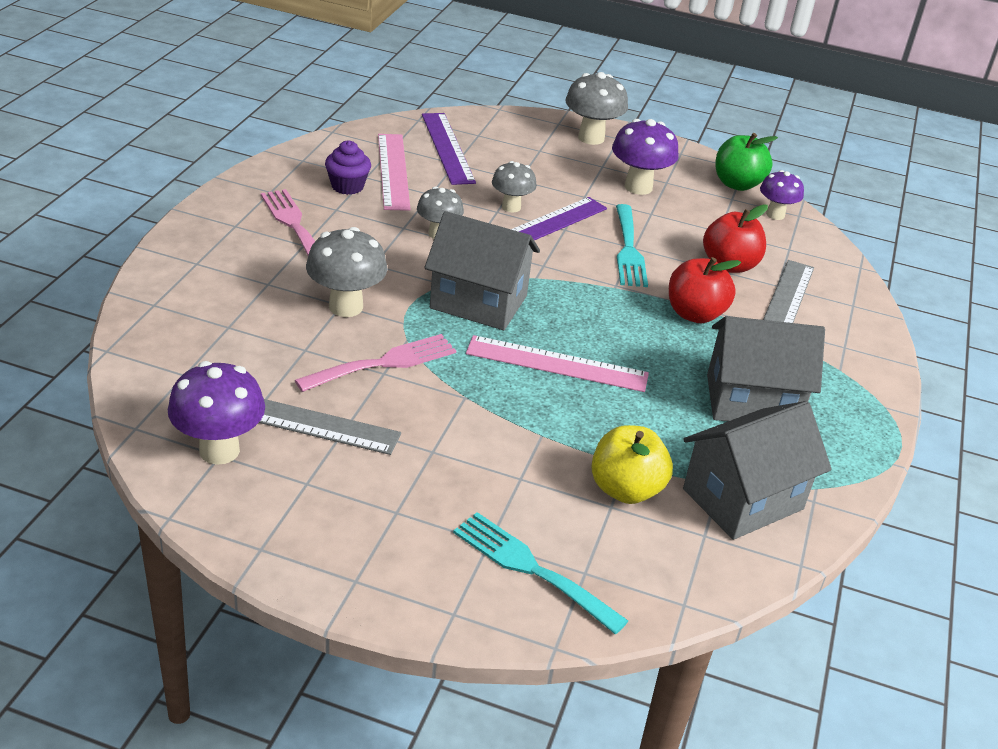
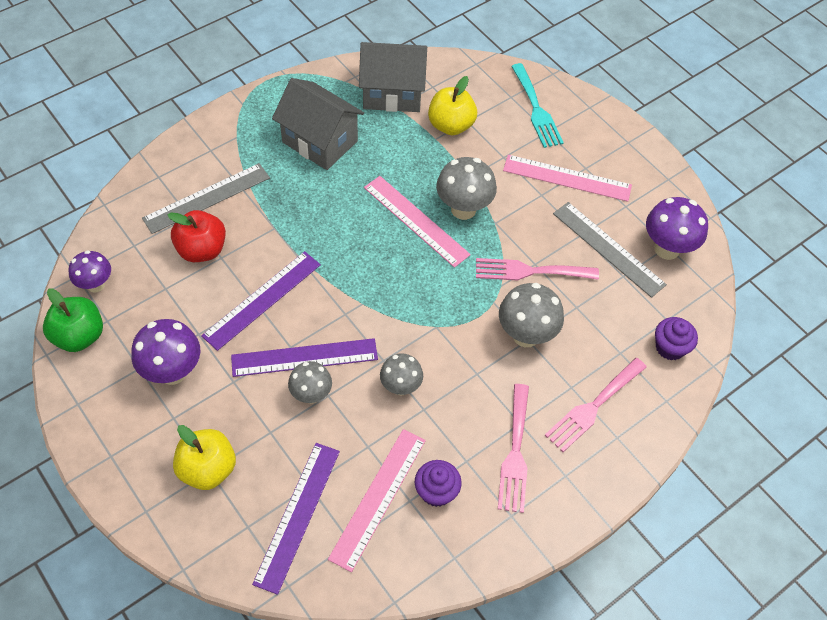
camera: 145 degrees left, 20 degrees up
(169, 349) = (670, 347): none -> purple cupcake
(235, 276) = (593, 407): none -> pink fork
(413, 486) = (567, 178): none -> pink ruler
(478, 302) = (425, 297): grey house -> none
(541, 150) = (208, 469): none -> yellow apple
(591, 138) = (138, 468): grey mushroom -> grey mushroom (463, 209)
(629, 250) = (262, 300): turquoise fork -> purple ruler
(694, 314) = (280, 218): red apple -> none

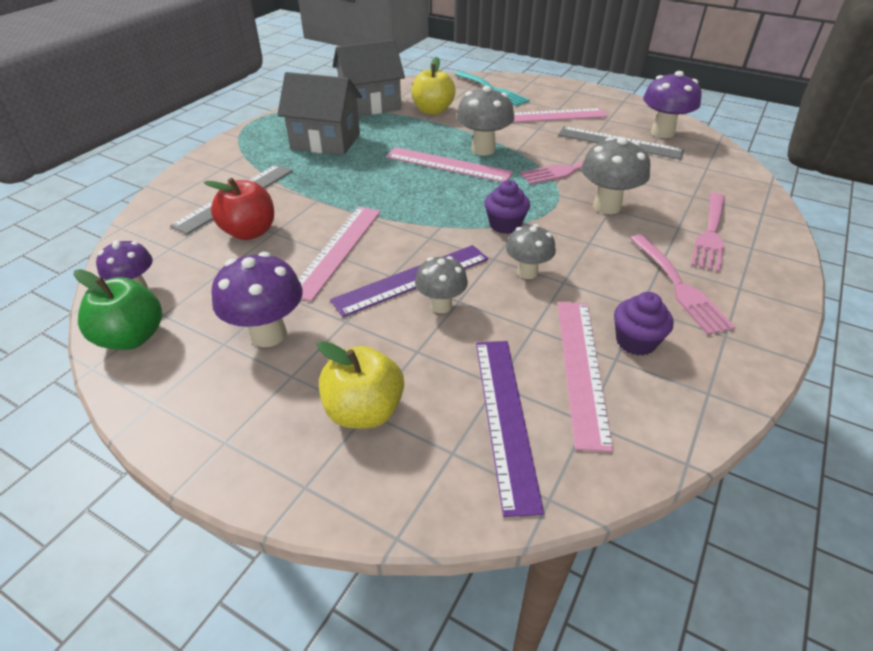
camera: 20 degrees left, 15 degrees down
(262, 300) = (337, 250): purple ruler -> pink ruler
(670, 347) = (727, 182): purple cupcake -> purple cupcake (505, 225)

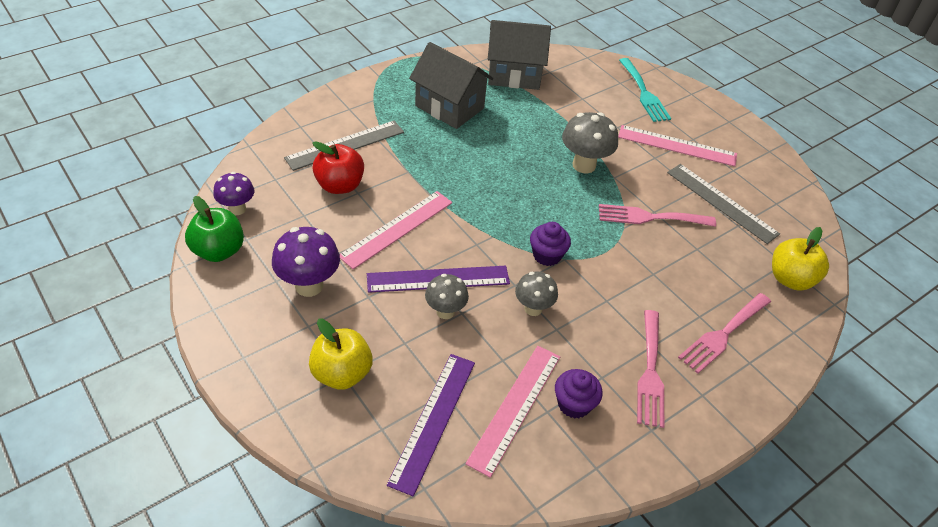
camera: 20 degrees right, 5 degrees up
(433, 110) = (568, 101): yellow apple -> yellow apple (790, 279)
(448, 165) = (540, 172): pink ruler -> none
(607, 206) = (651, 270): grey mushroom -> none
(662, 132) = (776, 205): purple mushroom -> none

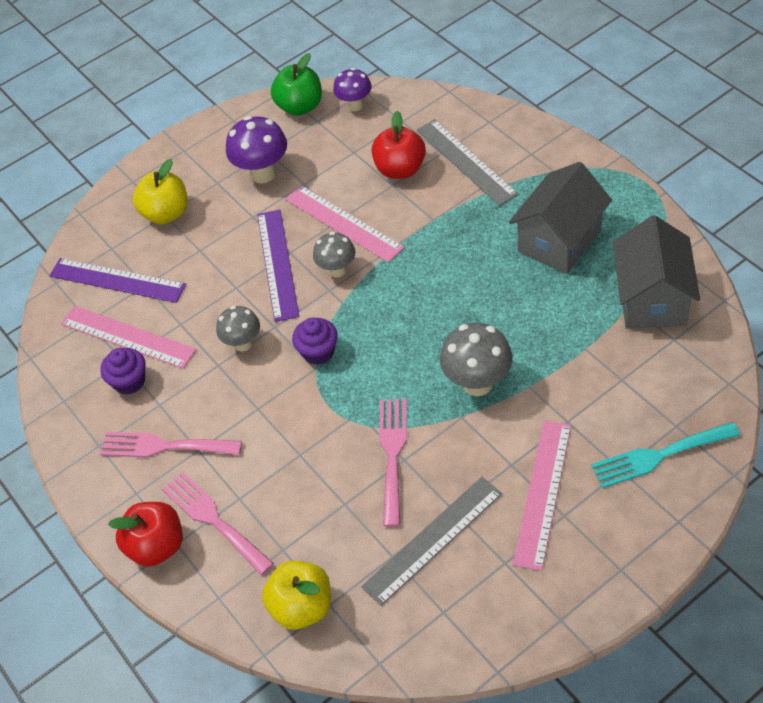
camera: 100 degrees right, 5 degrees up
(445, 312) = (236, 274): grey mushroom -> grey mushroom (337, 270)
(755, 377) = (157, 546): none -> red apple

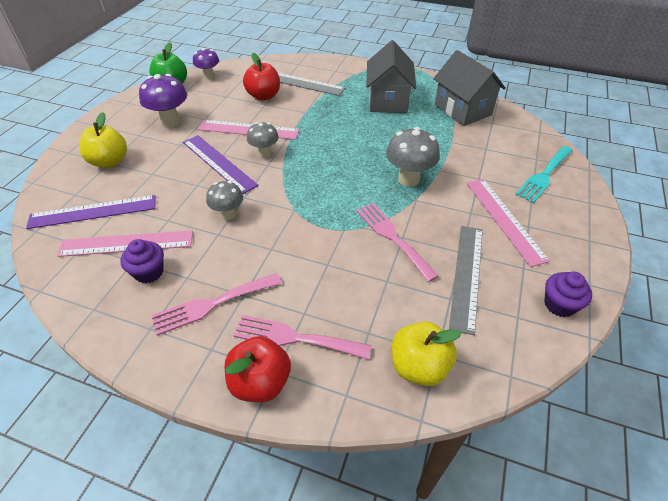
camera: 40 degrees left, 5 degrees down
(318, 352) = (289, 200): purple cupcake -> purple cupcake (559, 304)

